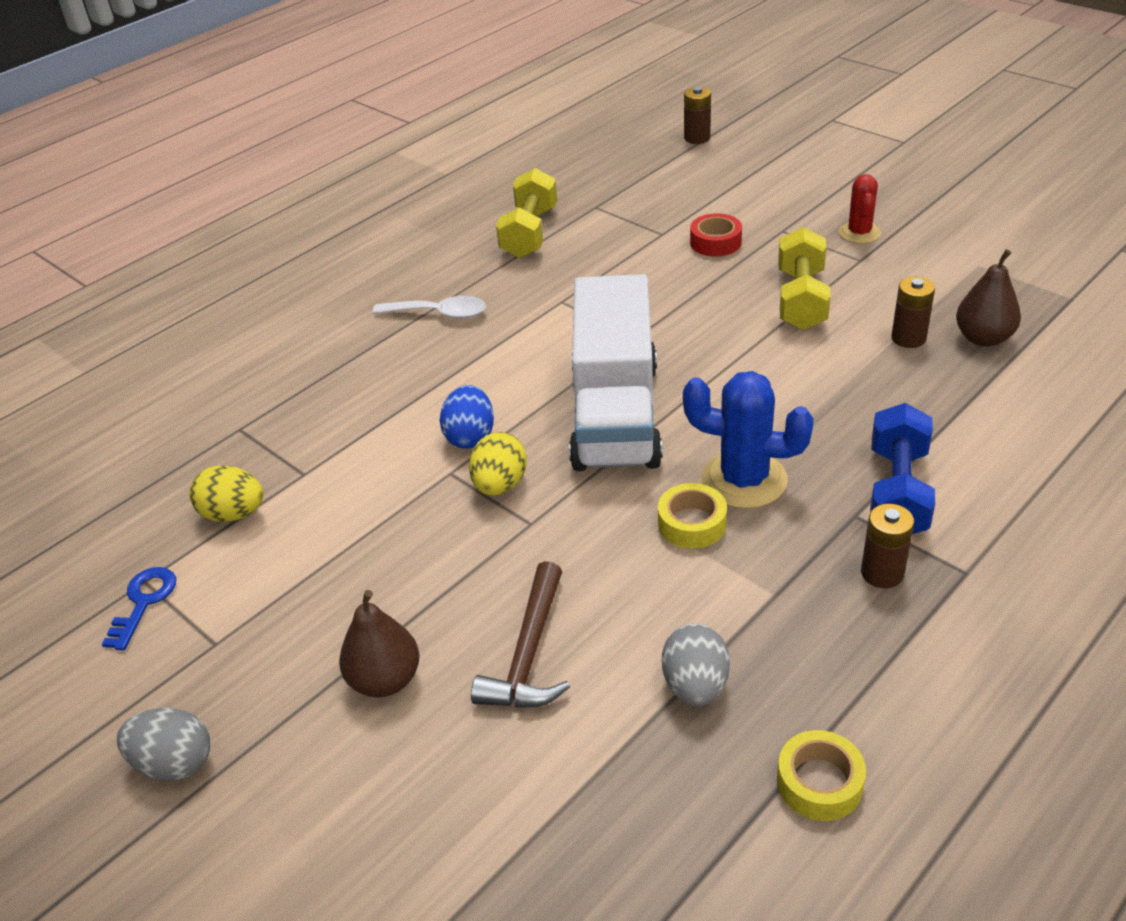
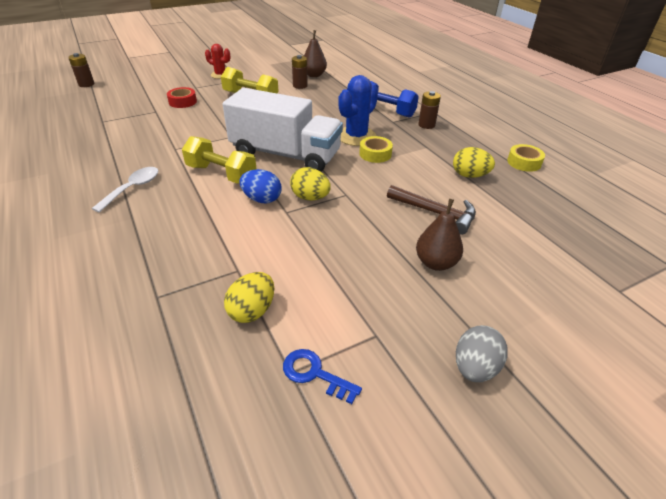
camera: 75 degrees left, 0 degrees up
(529, 233) = (95, 144): yellow dumbbell -> yellow dumbbell (221, 174)
(695, 685) = (469, 175): grey egg -> yellow egg

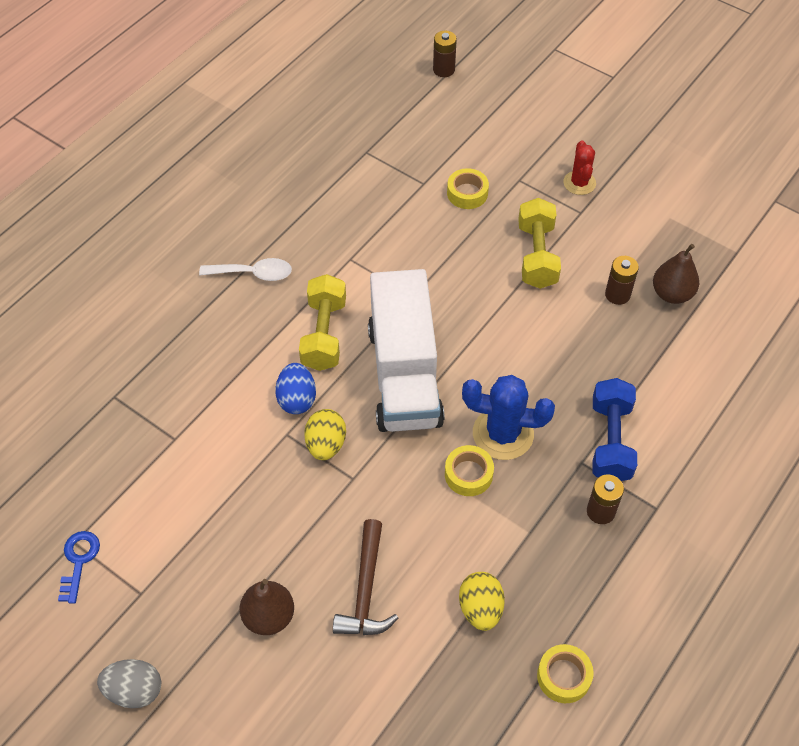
camera: 65 degrees right, 15 degrees up
(182, 102) = (467, 193): red tape -> yellow tape
(252, 311) = (128, 479): yellow egg -> none

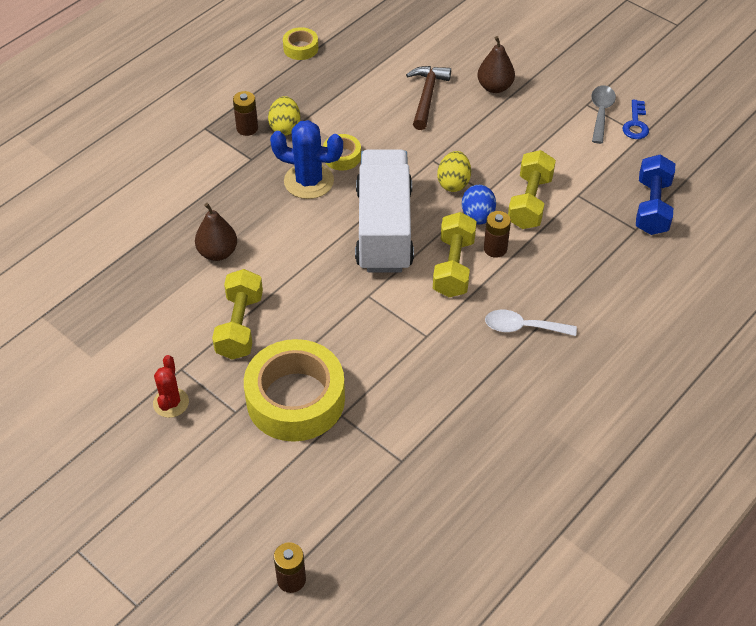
camera: 175 degrees left, 5 degrees down
(123, 579) = (601, 112): none -> grey spoon
(134, 690) = (581, 58): grey egg -> none
(234, 424) = (530, 202): none -> yellow dumbbell
(467, 193) = (295, 399): yellow tape -> yellow tape, size x2.21
(480, 609) = (348, 82): yellow egg -> yellow egg (285, 127)
(610, 441) = (224, 171): blue dumbbell -> blue dumbbell (652, 207)
(617, 294) = (174, 283): brown battery -> brown battery (495, 249)
(672, 294) = (123, 280): brown pear -> brown pear (218, 252)

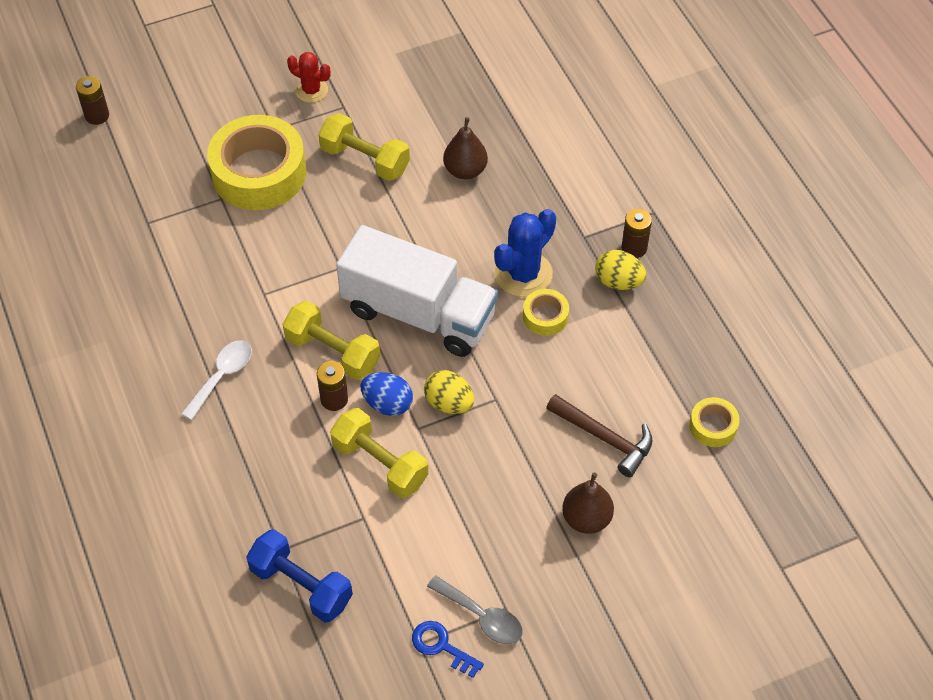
camera: 115 degrees right, 5 degrees up
(300, 48) = (753, 343): yellow tape -> yellow tape (713, 426)

